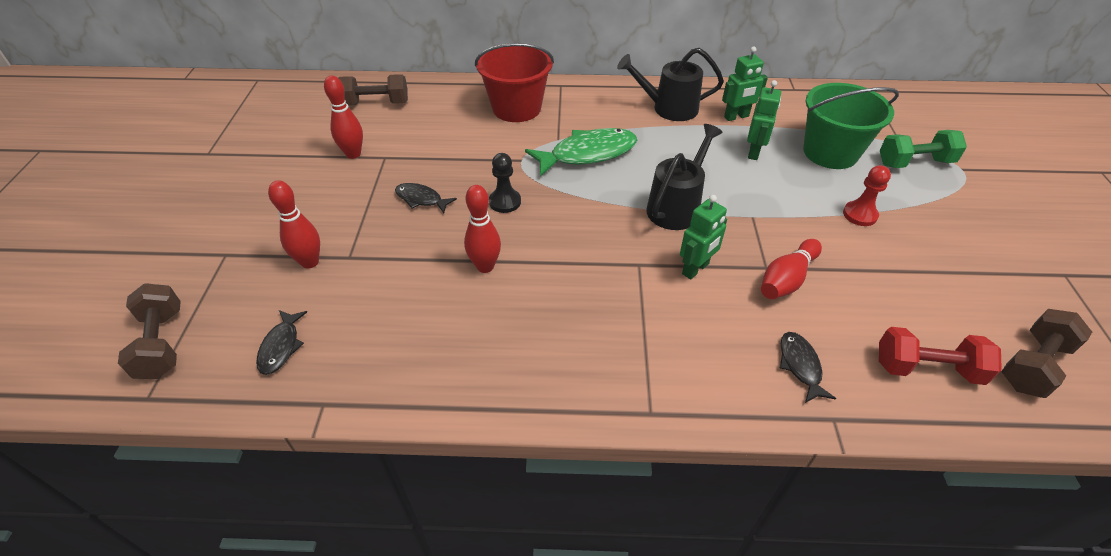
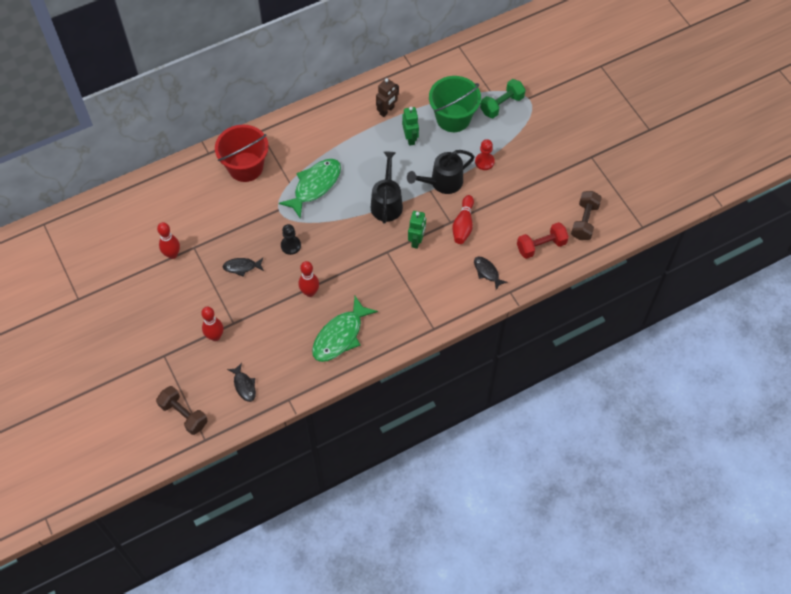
camera: 30 degrees left, 15 degrees up
(376, 103) = (149, 206): brown dumbbell -> none
(483, 346) = (340, 335): none -> green fish
(668, 108) = (341, 122): black watering can -> black watering can (442, 182)
(736, 117) = (387, 110): green robot -> brown robot

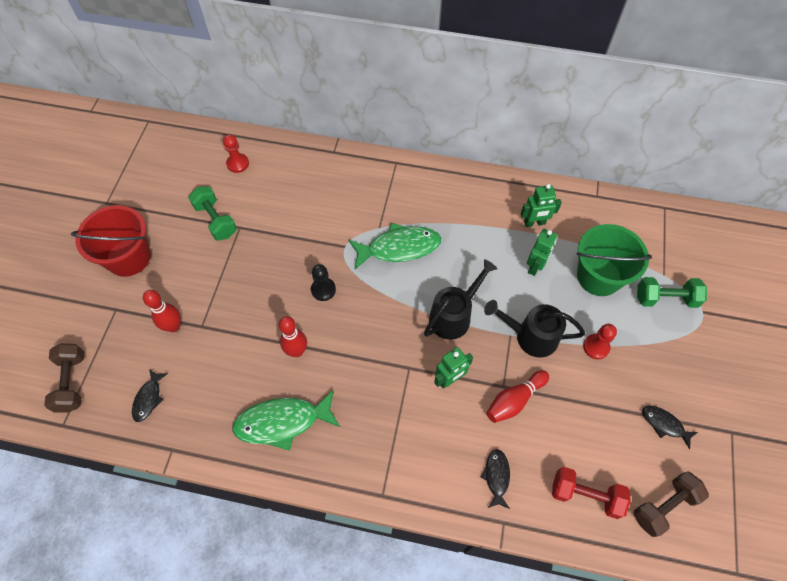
camera: 40 degrees right, 0 degrees up
(147, 207) = (238, 164): none -> red pawn
(172, 254) = (216, 220): red bowling pin -> green dumbbell
(242, 267) = (261, 277): black fish -> black fish (664, 424)
(245, 167) = (353, 186): red bucket -> red bucket (128, 257)
(387, 110) = (534, 223): brown robot -> green robot

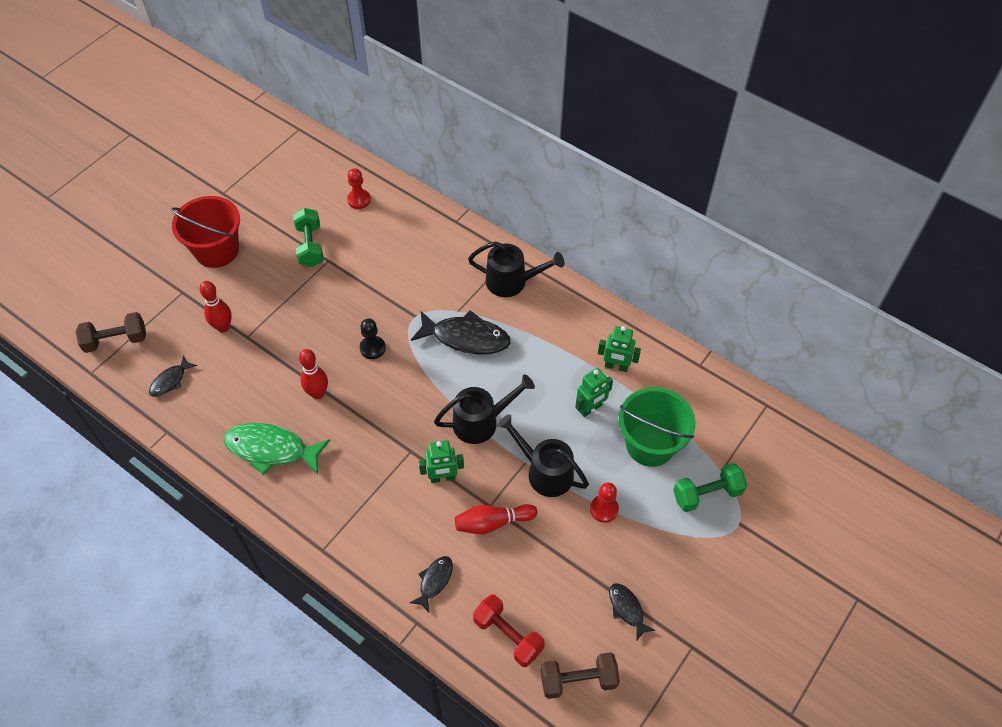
camera: 25 degrees right, 5 degrees down
(72, 382) = (116, 340): brown dumbbell -> brown dumbbell turned 60 degrees clockwise
(399, 248) = (466, 338): green fish -> black fish
(410, 185) = (512, 282): none -> black watering can
(665, 299) = (707, 494): green dumbbell -> green dumbbell turned 45 degrees counterclockwise

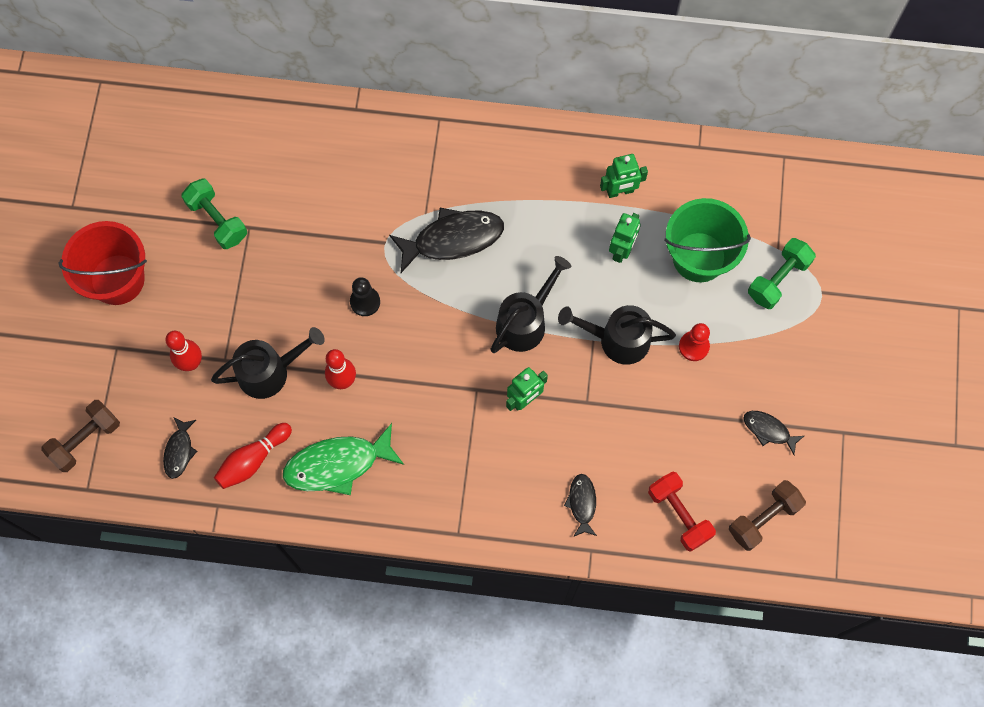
camera: 30 degrees left, 15 degrees up
(359, 200) = (232, 137): red pawn -> none
(492, 523) = (600, 417): red bowling pin -> red bowling pin (253, 460)
(508, 635) = (679, 514): red dumbbell -> red dumbbell turned 45 degrees clockwise
(512, 282) = (460, 150): black watering can -> black watering can (270, 371)

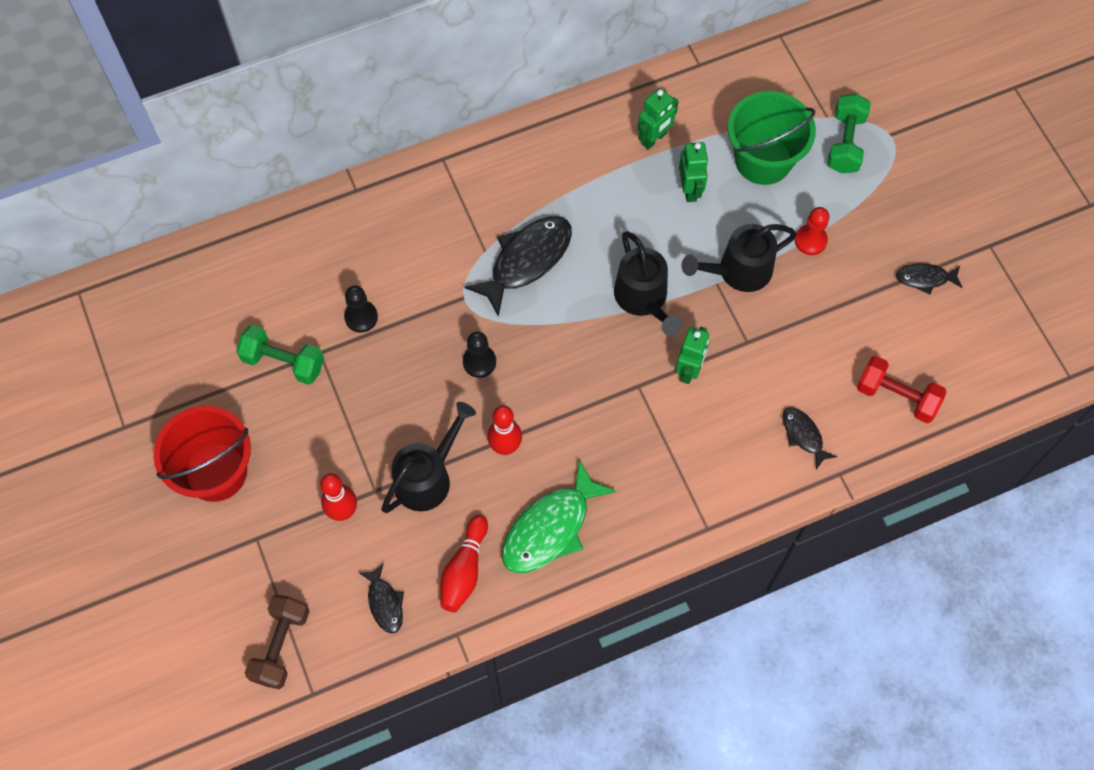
camera: 30 degrees left, 5 degrees down
(297, 216) = (361, 317): none -> black pawn
(526, 321) = (643, 299): black watering can -> black watering can turned 150 degrees clockwise
(763, 518) = (972, 358): brown dumbbell -> none

